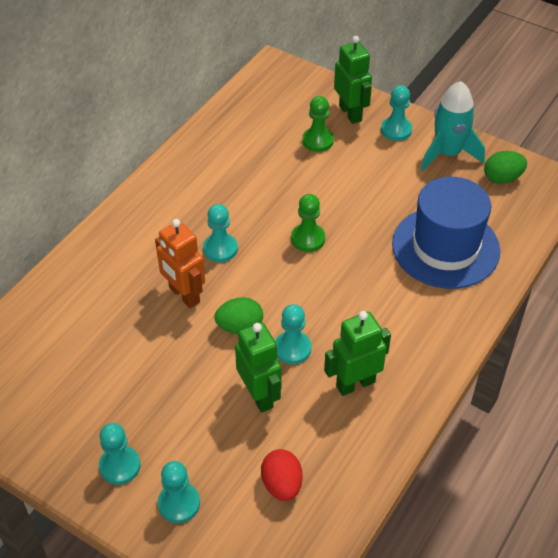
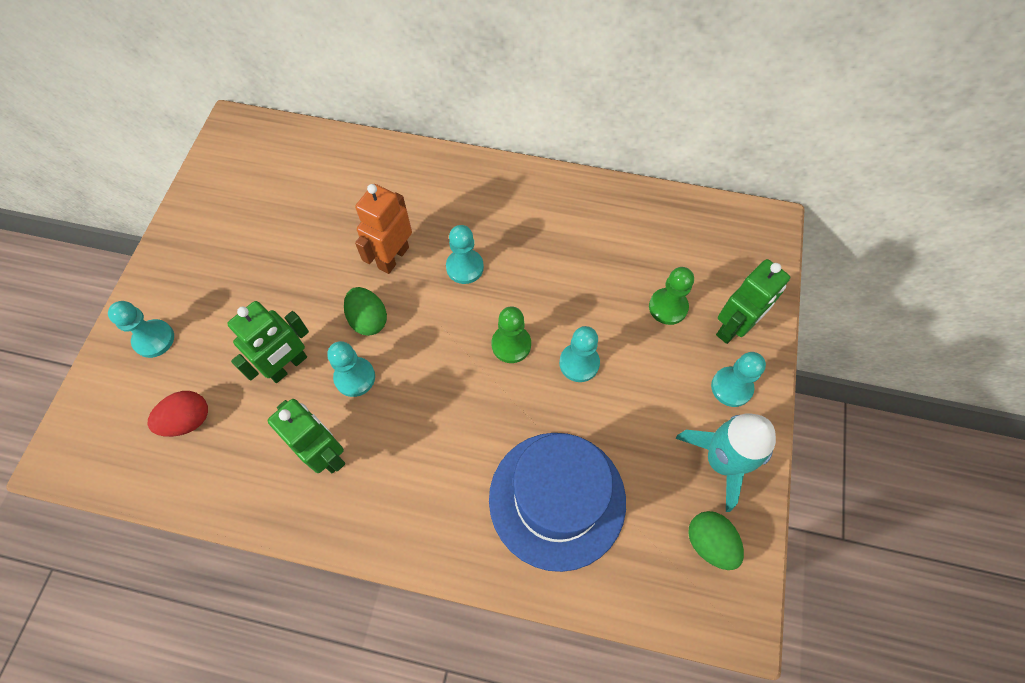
camera: 70 degrees right, 15 degrees up
(120, 466) = (185, 278): turquoise pawn -> turquoise pawn (579, 363)

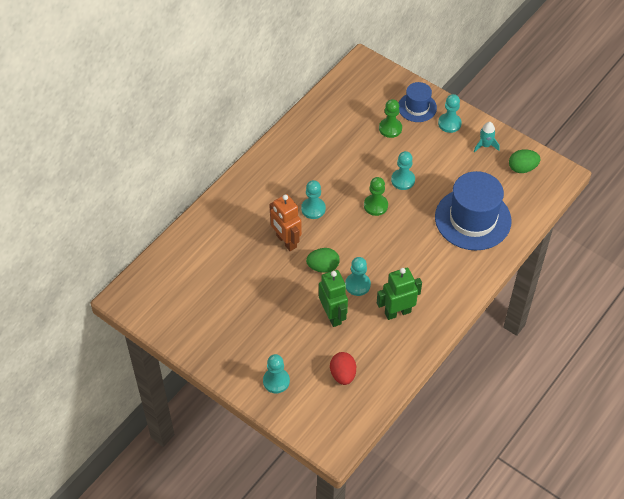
camera: 65 degrees left, 10 degrees down
(721, 461) = (485, 145): turquoise rocket -> turquoise rocket, size x0.54
(733, 328) = (417, 107): green robot -> blue hat

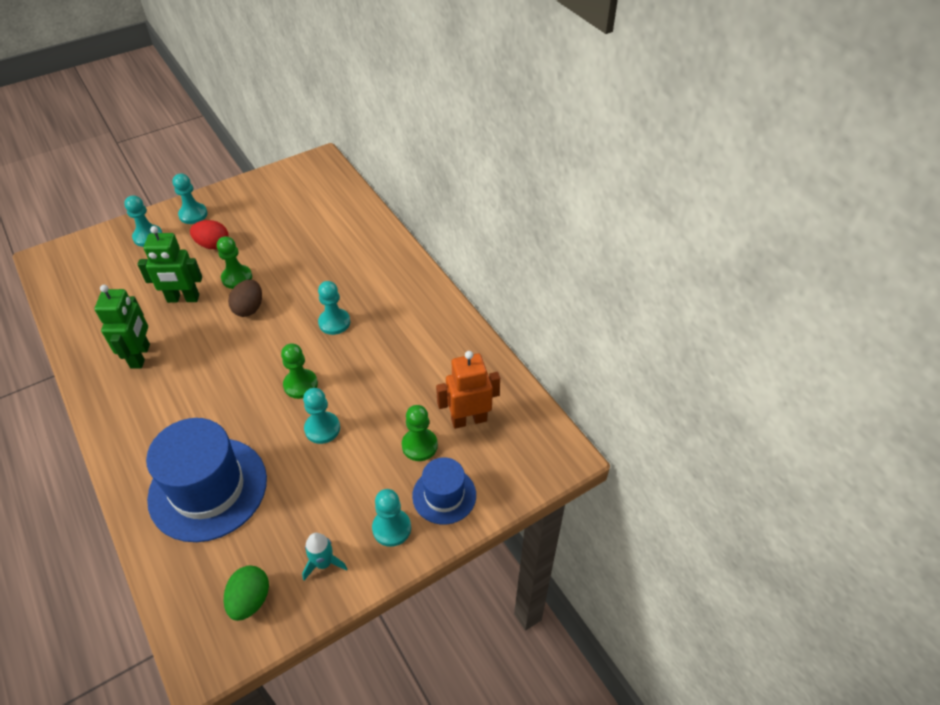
camera: 110 degrees right, 5 degrees down
(286, 241) = (305, 287): orange robot -> orange robot (469, 420)
(296, 290) = (237, 278): none -> green pawn
(323, 267) = (249, 308): green egg -> brown egg
(343, 374) = (110, 286): red egg -> red egg (213, 245)
(357, 285) = (203, 331): turquoise pawn -> turquoise pawn (193, 214)

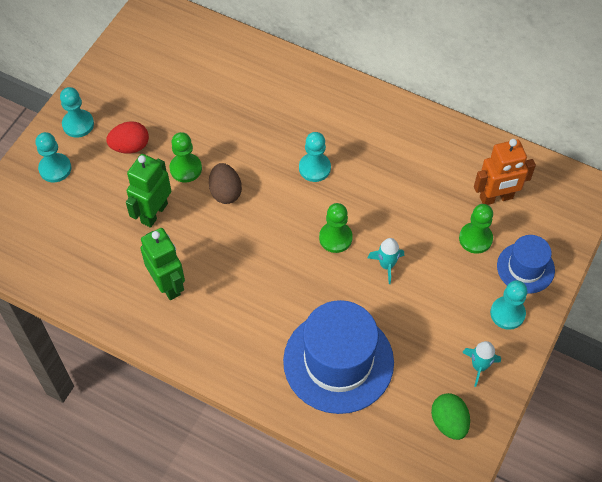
camera: 30 degrees left, 10 degrees up
(183, 299) = (154, 213): green robot -> green robot turned 150 degrees clockwise
(322, 428) = (387, 265): turquoise pawn -> turquoise rocket
(469, 420) = (496, 198): orange robot -> orange robot turned 150 degrees counterclockwise

